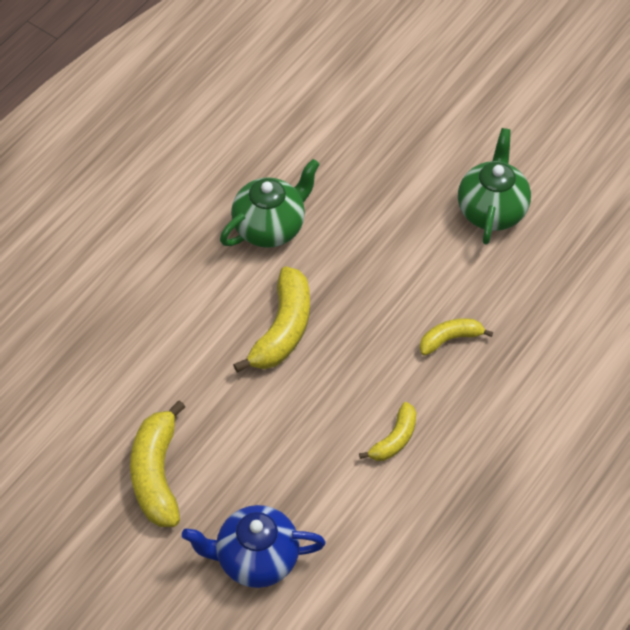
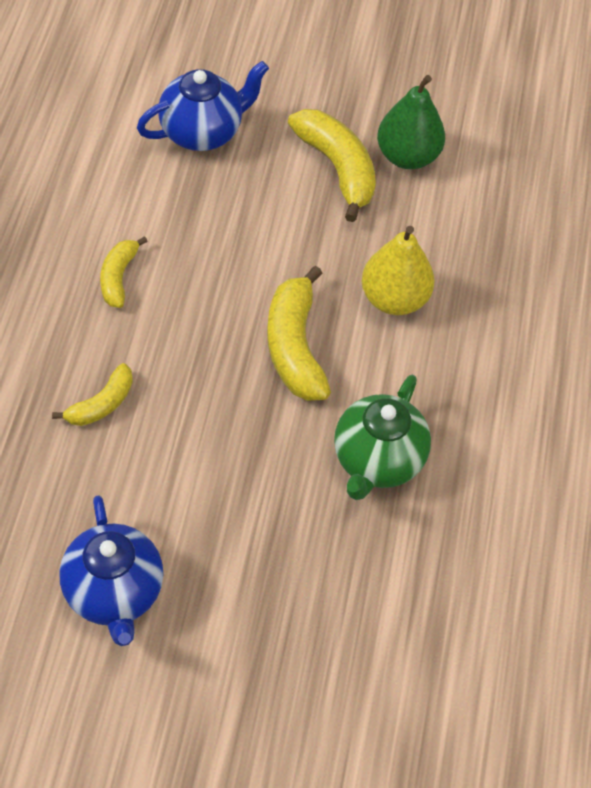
camera: 150 degrees right, 0 degrees up
(88, 462) = (407, 156): none -> green pear
(183, 339) = (394, 299): none -> yellow pear
(491, 210) = (114, 593): green teapot -> blue teapot

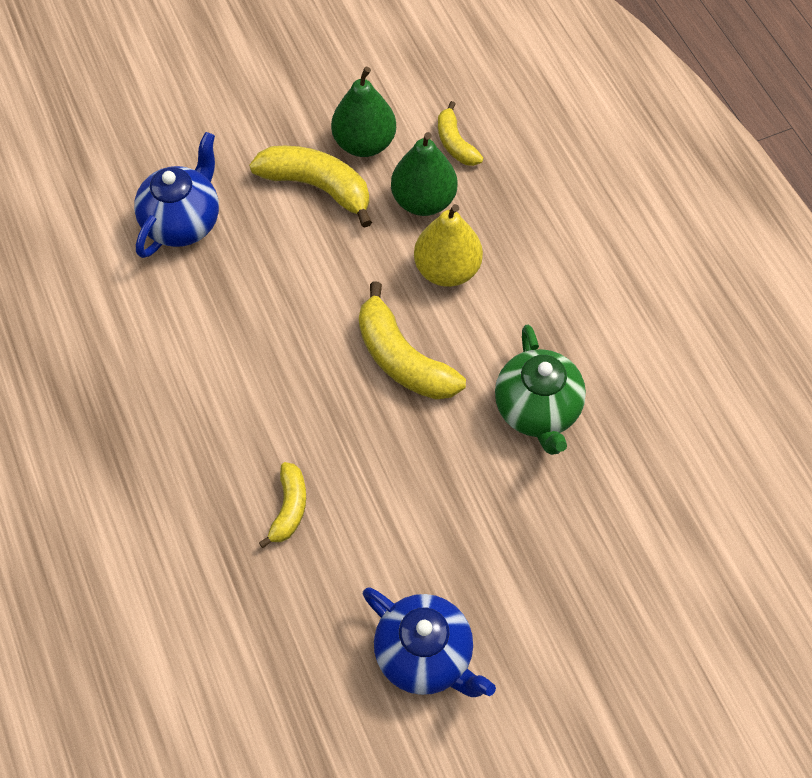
camera: 30 degrees left, 5 degrees up
(118, 277) = (215, 392): yellow banana -> yellow banana (455, 143)
(420, 231) = (423, 200): none -> green pear

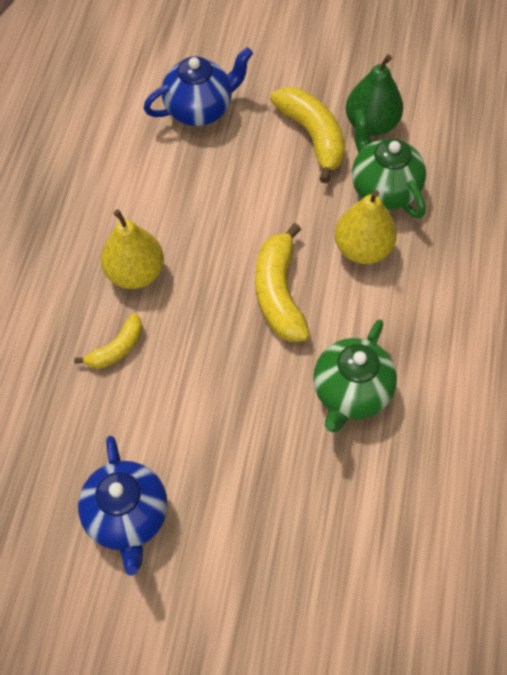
camera: 35 degrees right, 0 degrees up
(248, 424) = (135, 273): none -> yellow pear
(423, 200) = (383, 189): green pear -> green teapot
(455, 143) = (440, 161): yellow banana -> none

